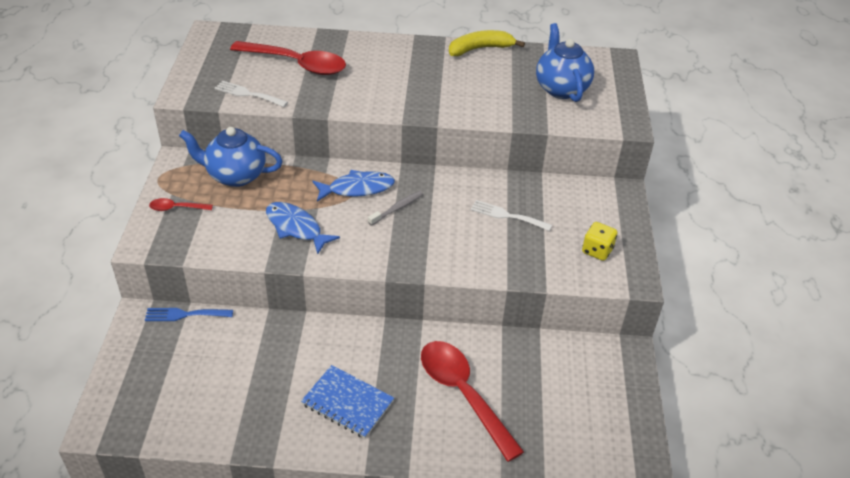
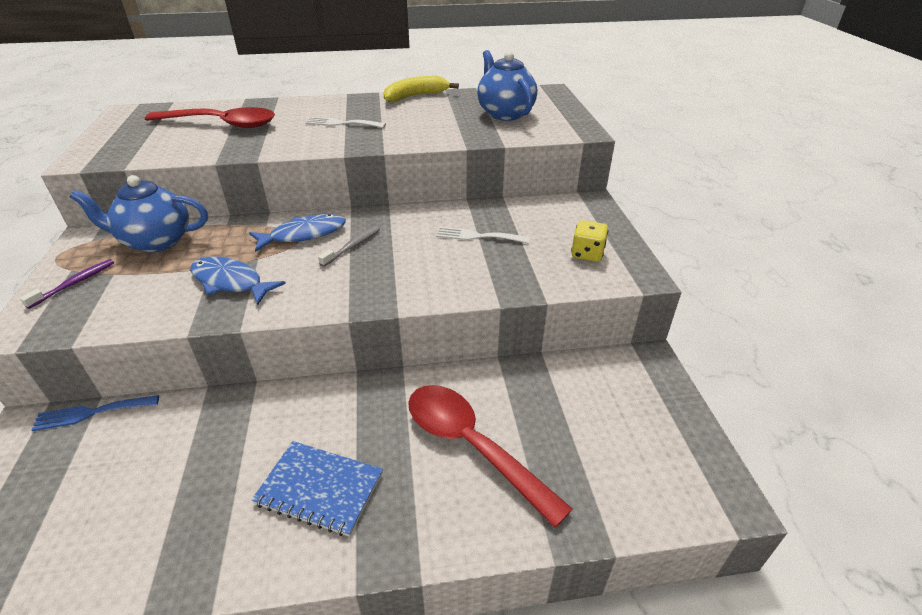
camera: 10 degrees left, 5 degrees down
(176, 208) = (75, 283): red spoon -> purple toothbrush
(248, 94) = (162, 152): white fork -> white fork (341, 123)

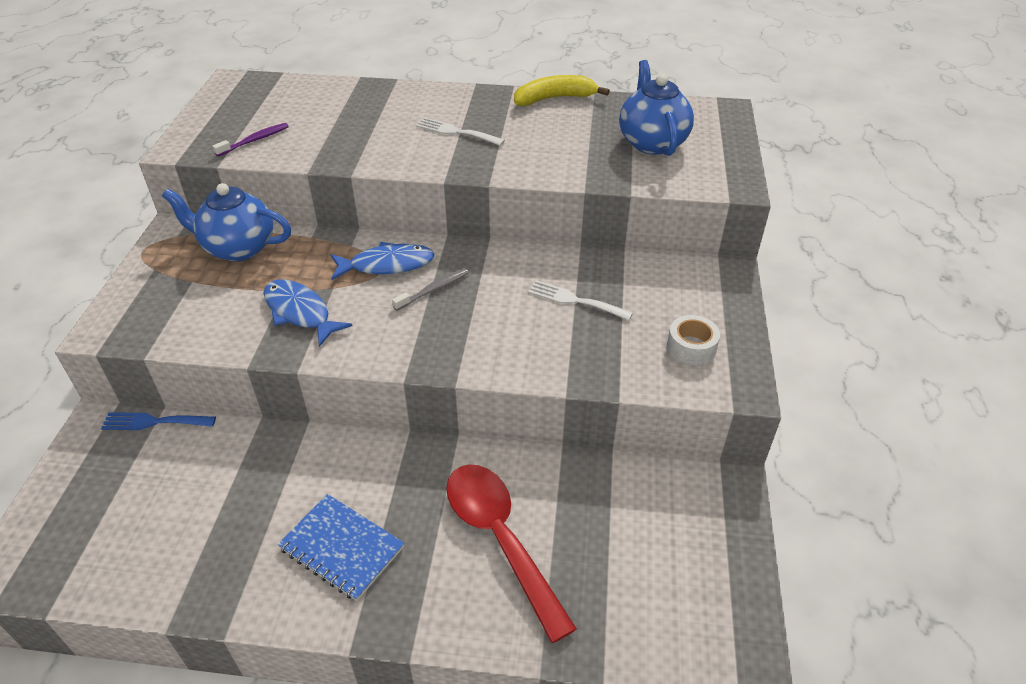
camera: 15 degrees right, 5 degrees up
(75, 283) = (155, 286): purple toothbrush -> purple toothbrush (255, 140)
(221, 124) = (326, 115): red spoon -> none
(587, 254) = (691, 347): yellow dice -> white tape

